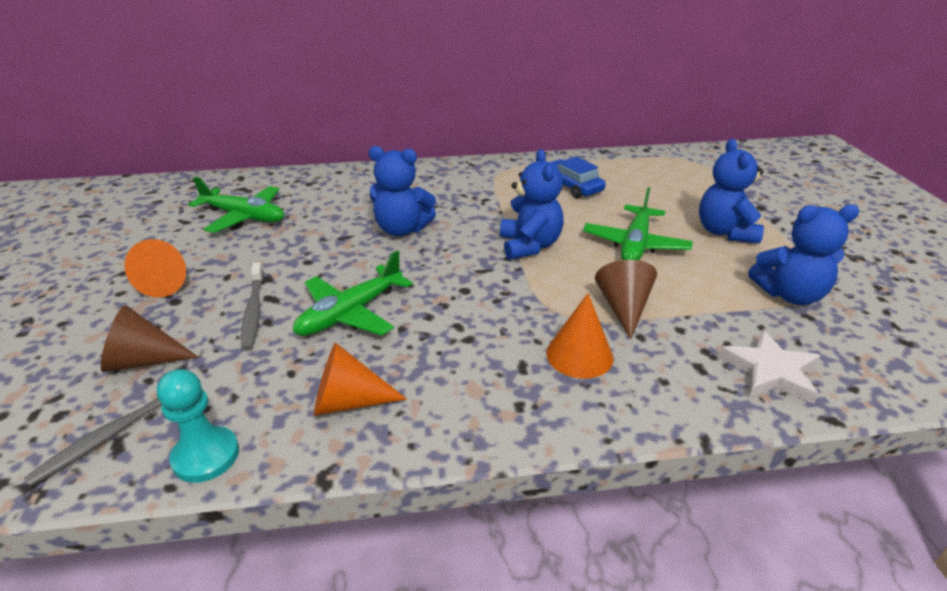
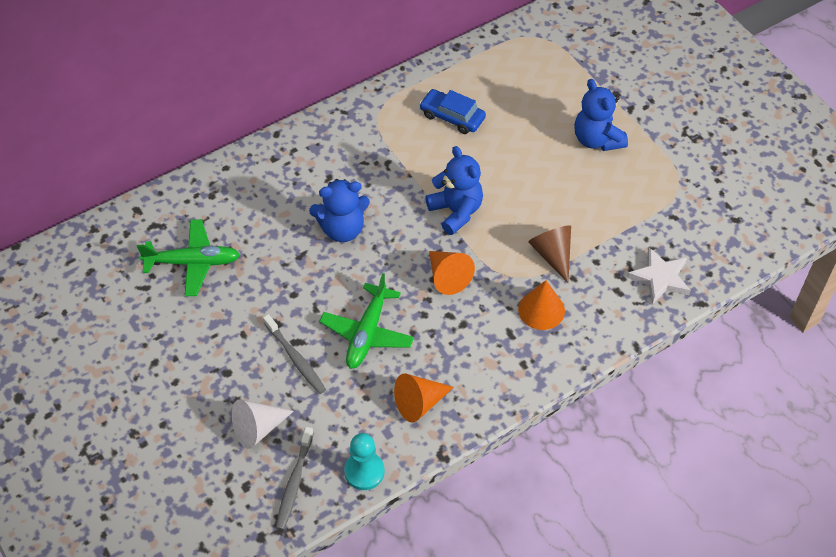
camera: 25 degrees left, 20 degrees up
(143, 360) = (258, 428): brown cone -> white cone
(168, 282) = (202, 357): orange cone -> orange cone (447, 277)
(635, 245) = (535, 180): green plane -> none
(789, 295) = (658, 199): blue teddy bear -> none

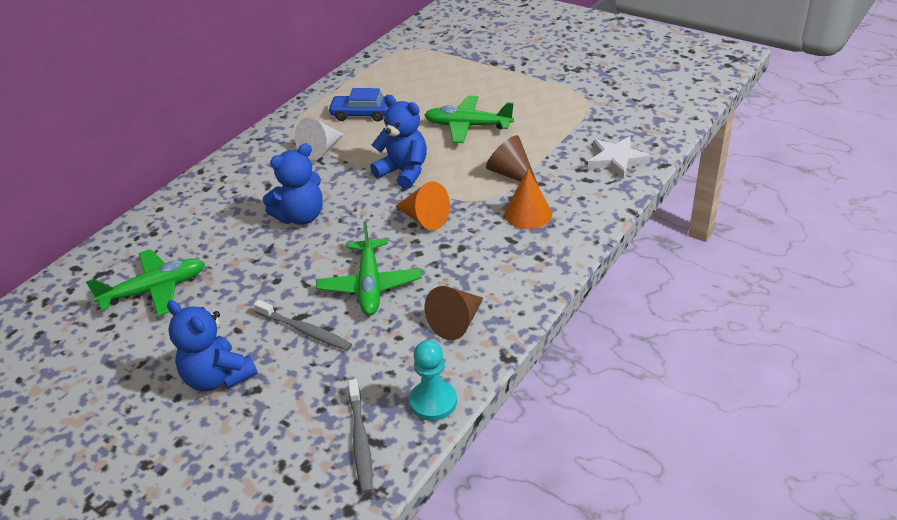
camera: 20 degrees left, 15 degrees down
(258, 428) = (293, 406): white cone -> white cone (321, 150)
(419, 403) = (456, 322): orange cone -> brown cone
(543, 175) = (467, 126): none -> green plane
(597, 139) = (497, 92): blue teddy bear -> blue teddy bear (218, 377)

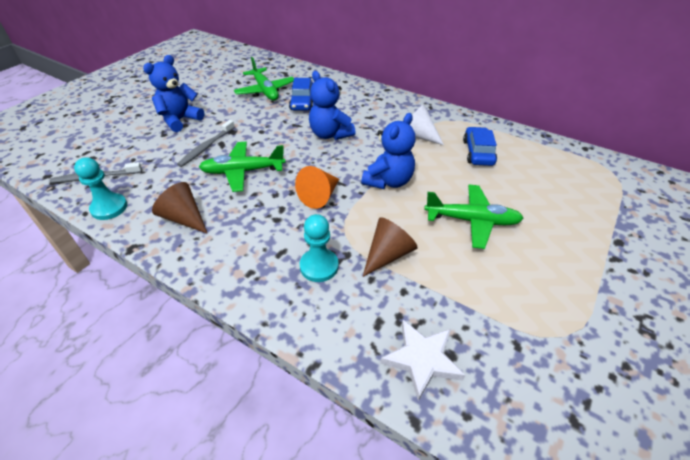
camera: 85 degrees right, 5 degrees up
(206, 247) = (302, 102): none -> blue car
(467, 126) = (472, 220): green plane -> green plane turned 90 degrees clockwise
(528, 213) = (319, 266): orange cone -> turquoise pawn

